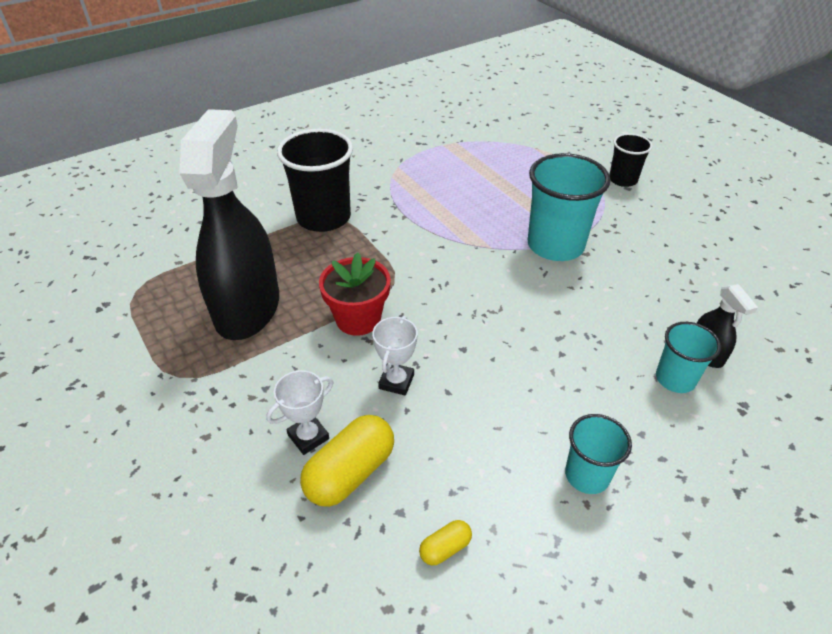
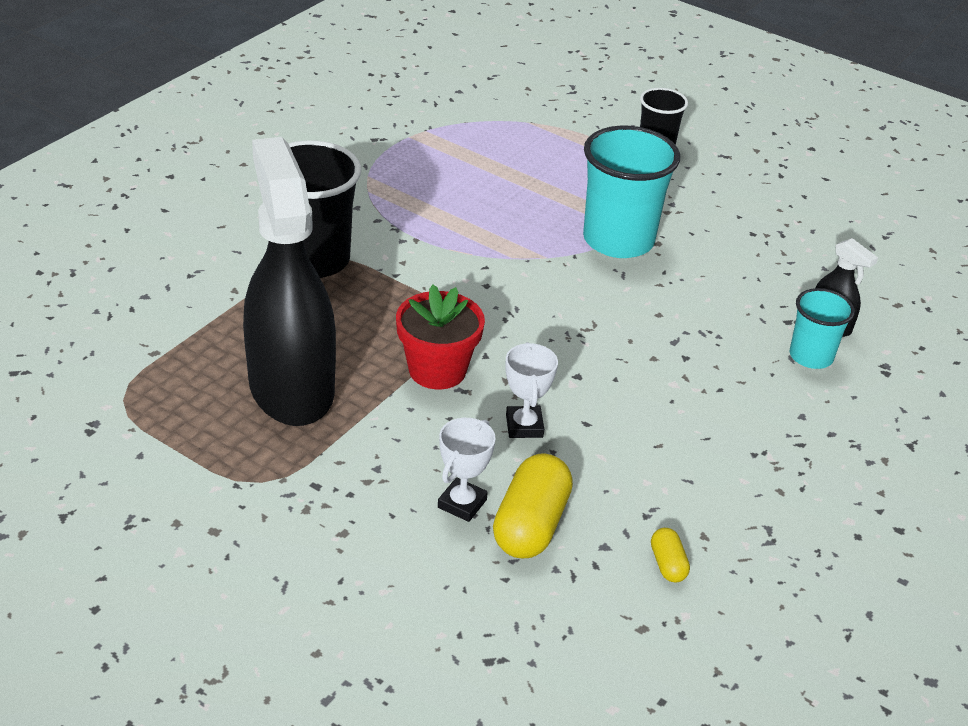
camera: 25 degrees left, 5 degrees down
(445, 548) = (667, 564): yellow capsule -> yellow capsule turned 45 degrees counterclockwise
(587, 475) = (768, 466): turquoise cup -> none

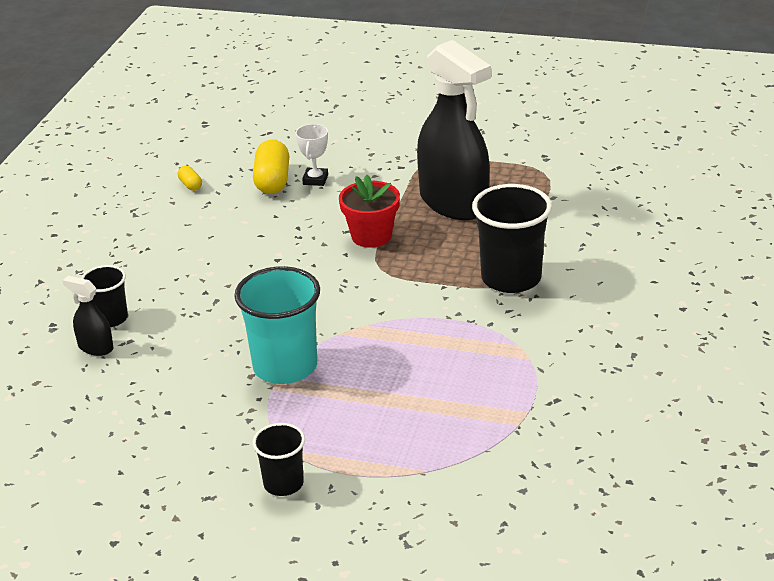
camera: 165 degrees right, 5 degrees down
(524, 426) = (299, 223): white trophy -> none
(811, 356) = (110, 318): turquoise cup -> black cup

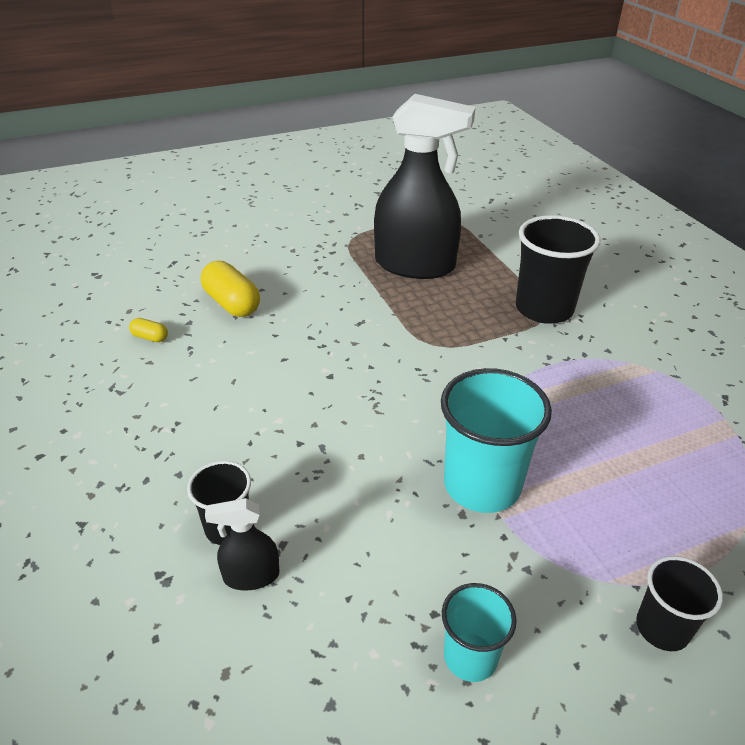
camera: 40 degrees left, 5 degrees up
(160, 438) = (470, 657): none -> turquoise cup
(315, 180) = (271, 288): white trophy -> none
(371, 236) = (387, 319): red flower pot -> none

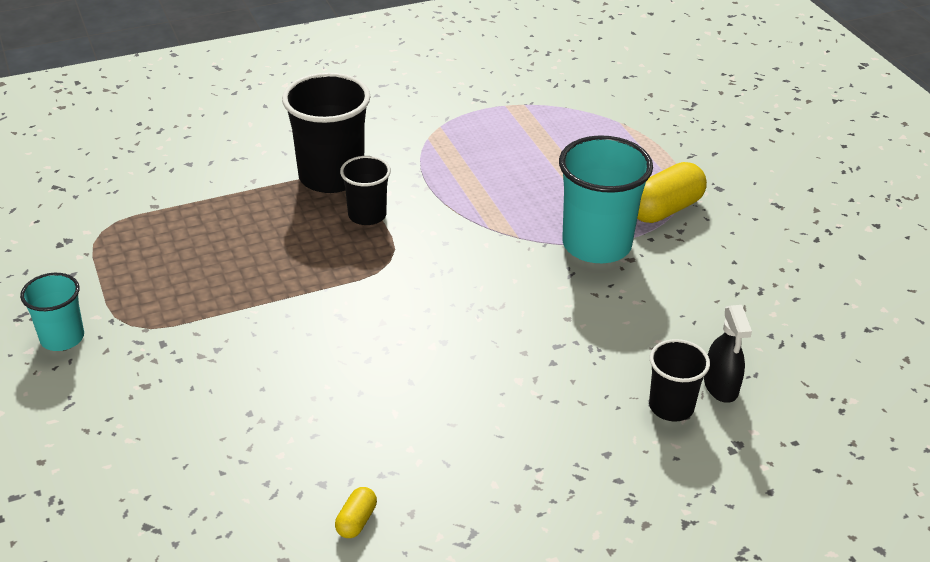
camera: 90 degrees left, 0 degrees up
(232, 303) = (282, 441): yellow capsule -> yellow capsule (665, 209)
(415, 265) = (218, 266): black spray bottle -> none
(470, 657) = (763, 265): turquoise cup -> turquoise cup (62, 338)
(662, 628) = (717, 177): black cup -> black cup (367, 215)

